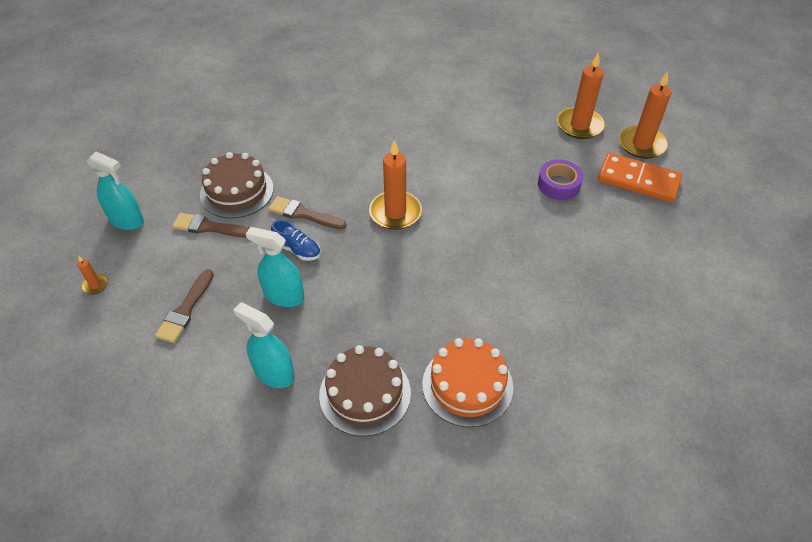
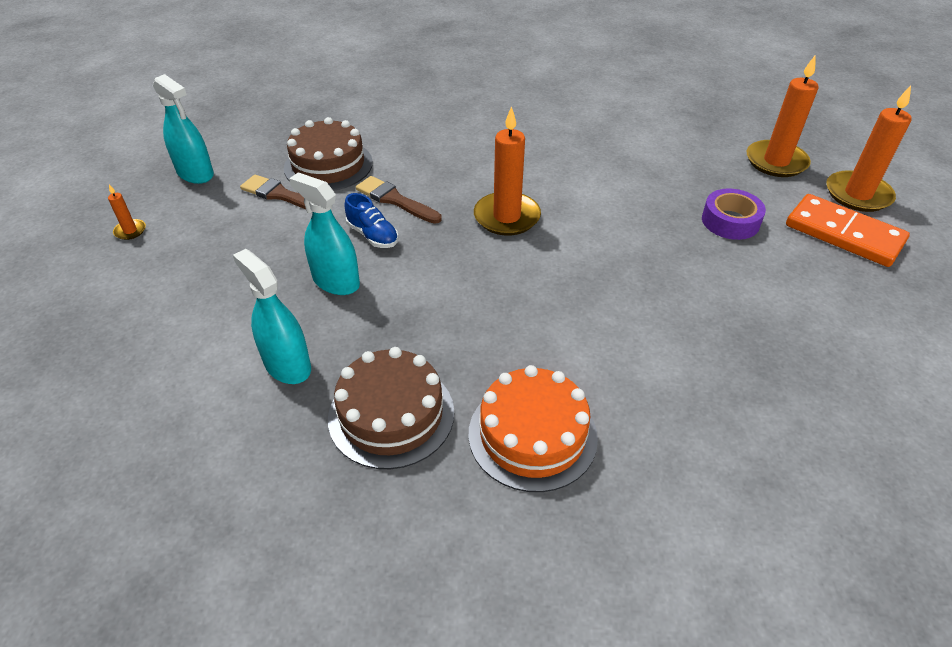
camera: 15 degrees right, 5 degrees down
(185, 310) = (215, 274): brown brush -> none

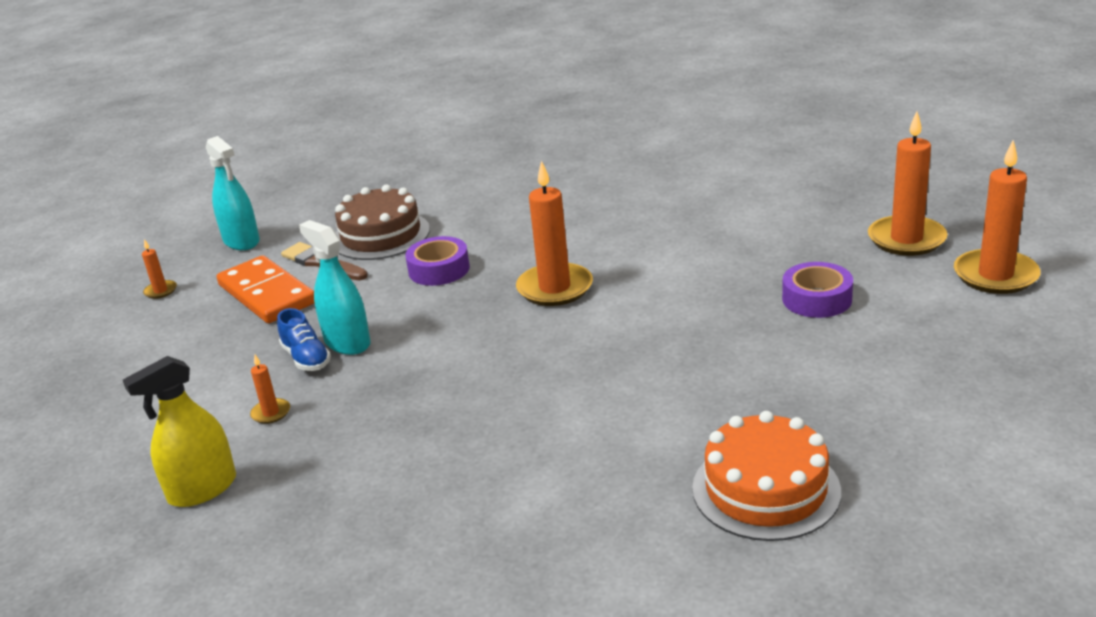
camera: 15 degrees right, 15 degrees down
(246, 460) = (202, 489): none -> yellow spray bottle
(287, 365) = (271, 413): turquoise spray bottle -> orange candle
(373, 235) = (402, 302): blue shoe -> blue shoe (306, 358)
(391, 414) = (357, 460): brown cake -> none
(395, 200) = (439, 269): brown brush -> purple tape
(532, 435) = (495, 487): orange cake -> orange cake (766, 489)
(843, 234) = (954, 316): orange domino -> orange domino (266, 294)

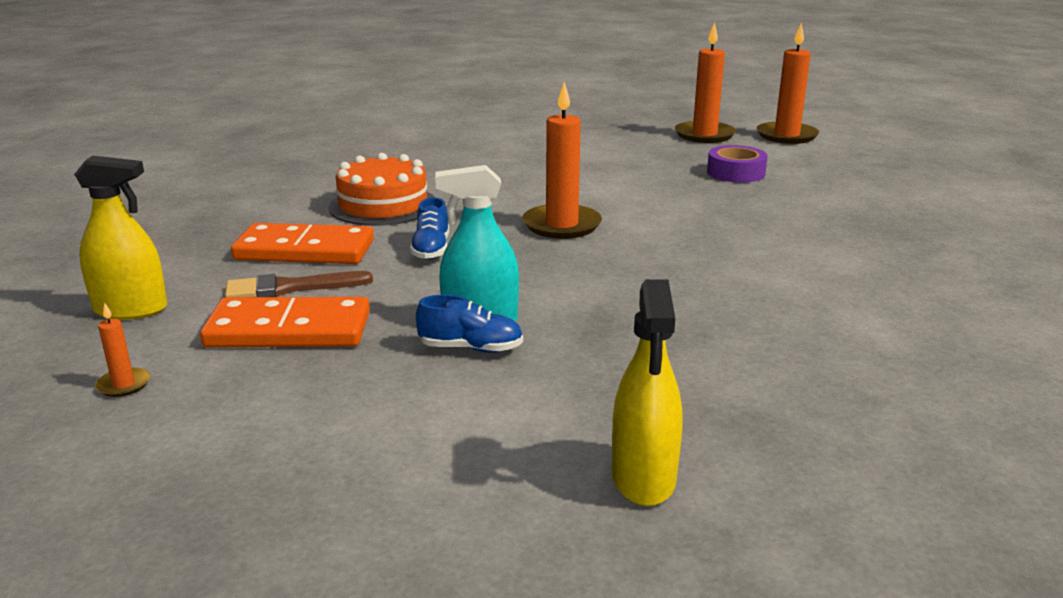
camera: 55 degrees left, 5 degrees down
(241, 241) = (131, 309): turquoise spray bottle -> yellow spray bottle
(271, 413) = (547, 396): orange candle -> none
(381, 235) = (304, 250): brown cake -> orange domino
(439, 269) = (431, 249): purple tape -> blue shoe
(766, 489) = (955, 257): orange cake -> orange cake (383, 205)

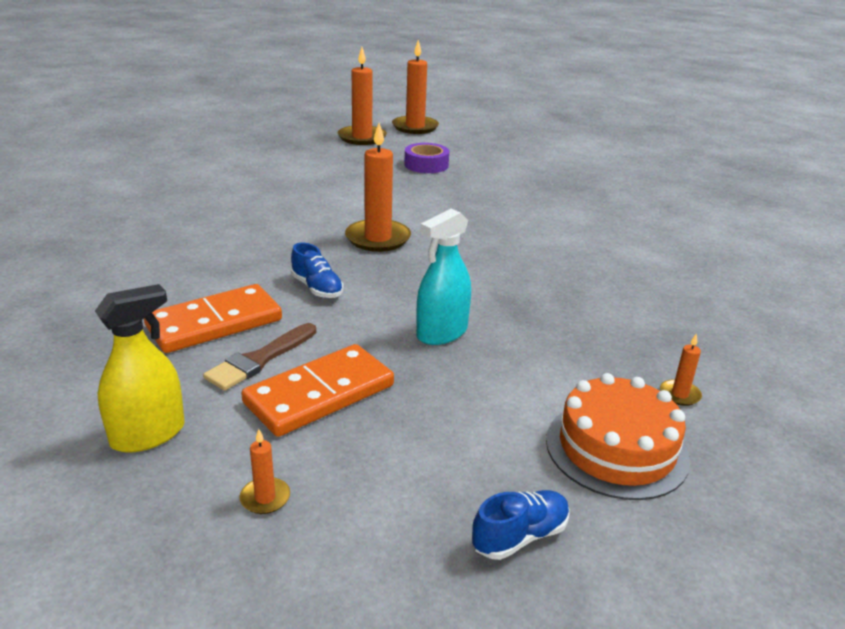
camera: 40 degrees left, 5 degrees up
(383, 205) = (213, 261): orange cake -> orange cake (616, 448)
(471, 348) = (467, 354): blue shoe -> blue shoe (520, 536)
(643, 478) = (679, 394): yellow spray bottle -> orange candle

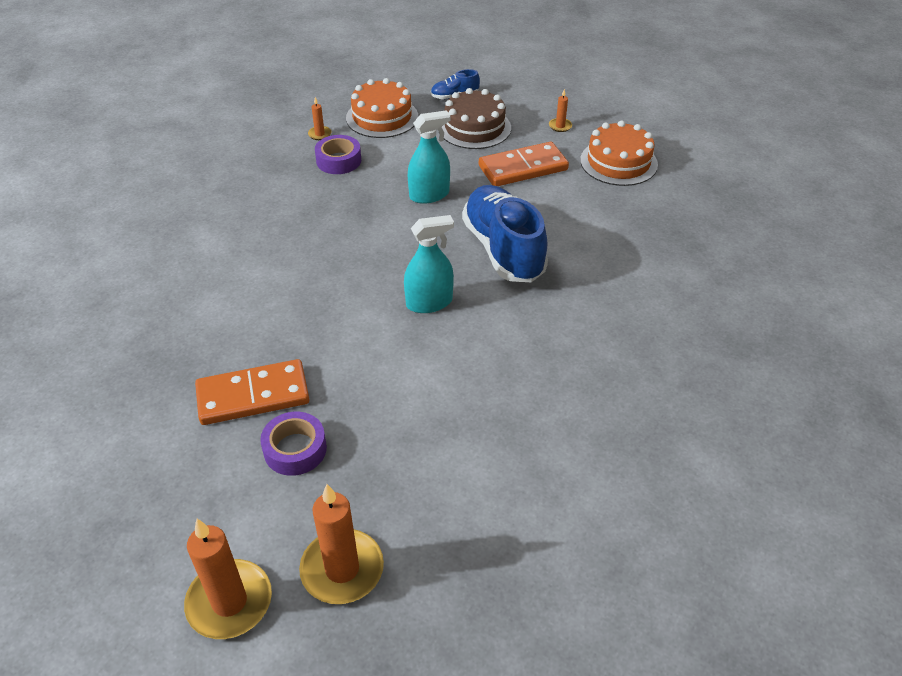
camera: 160 degrees left, 15 degrees up
(148, 434) = (618, 162): yellow spray bottle -> orange cake
(214, 323) = (584, 229): orange domino -> orange domino (253, 395)
(259, 359) = (555, 195): brown brush -> none
(317, 288) = (503, 249): blue shoe -> blue shoe, size x2.24
(378, 238) = (429, 302): orange candle -> turquoise spray bottle
(435, 459) = (474, 128): none -> brown cake
(605, 358) = (338, 160): none -> purple tape

